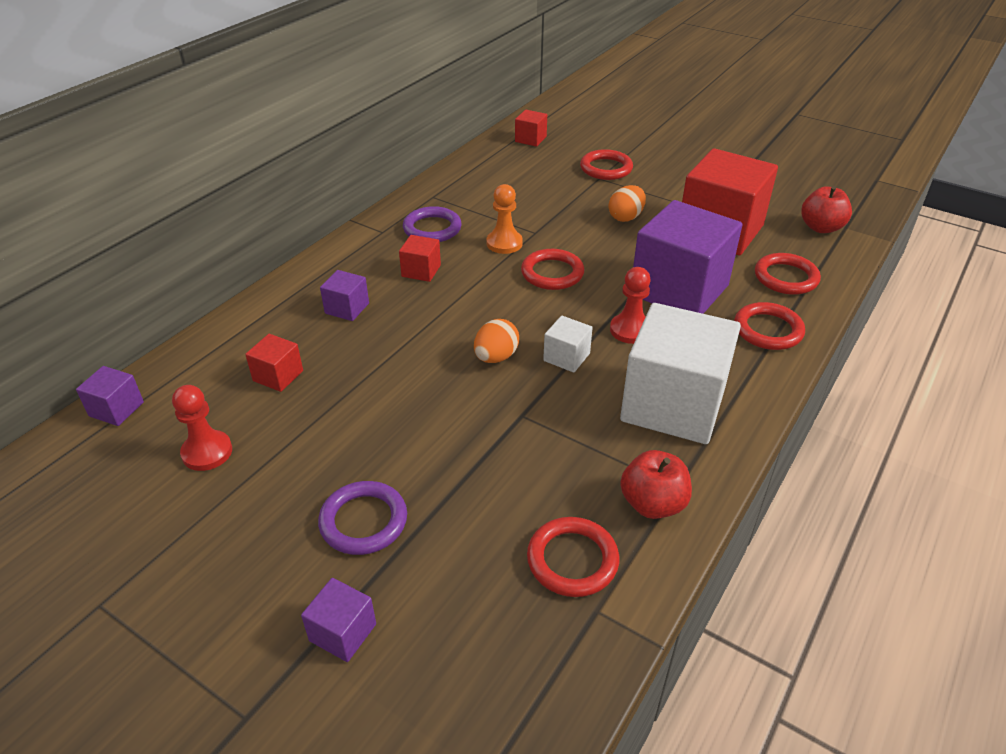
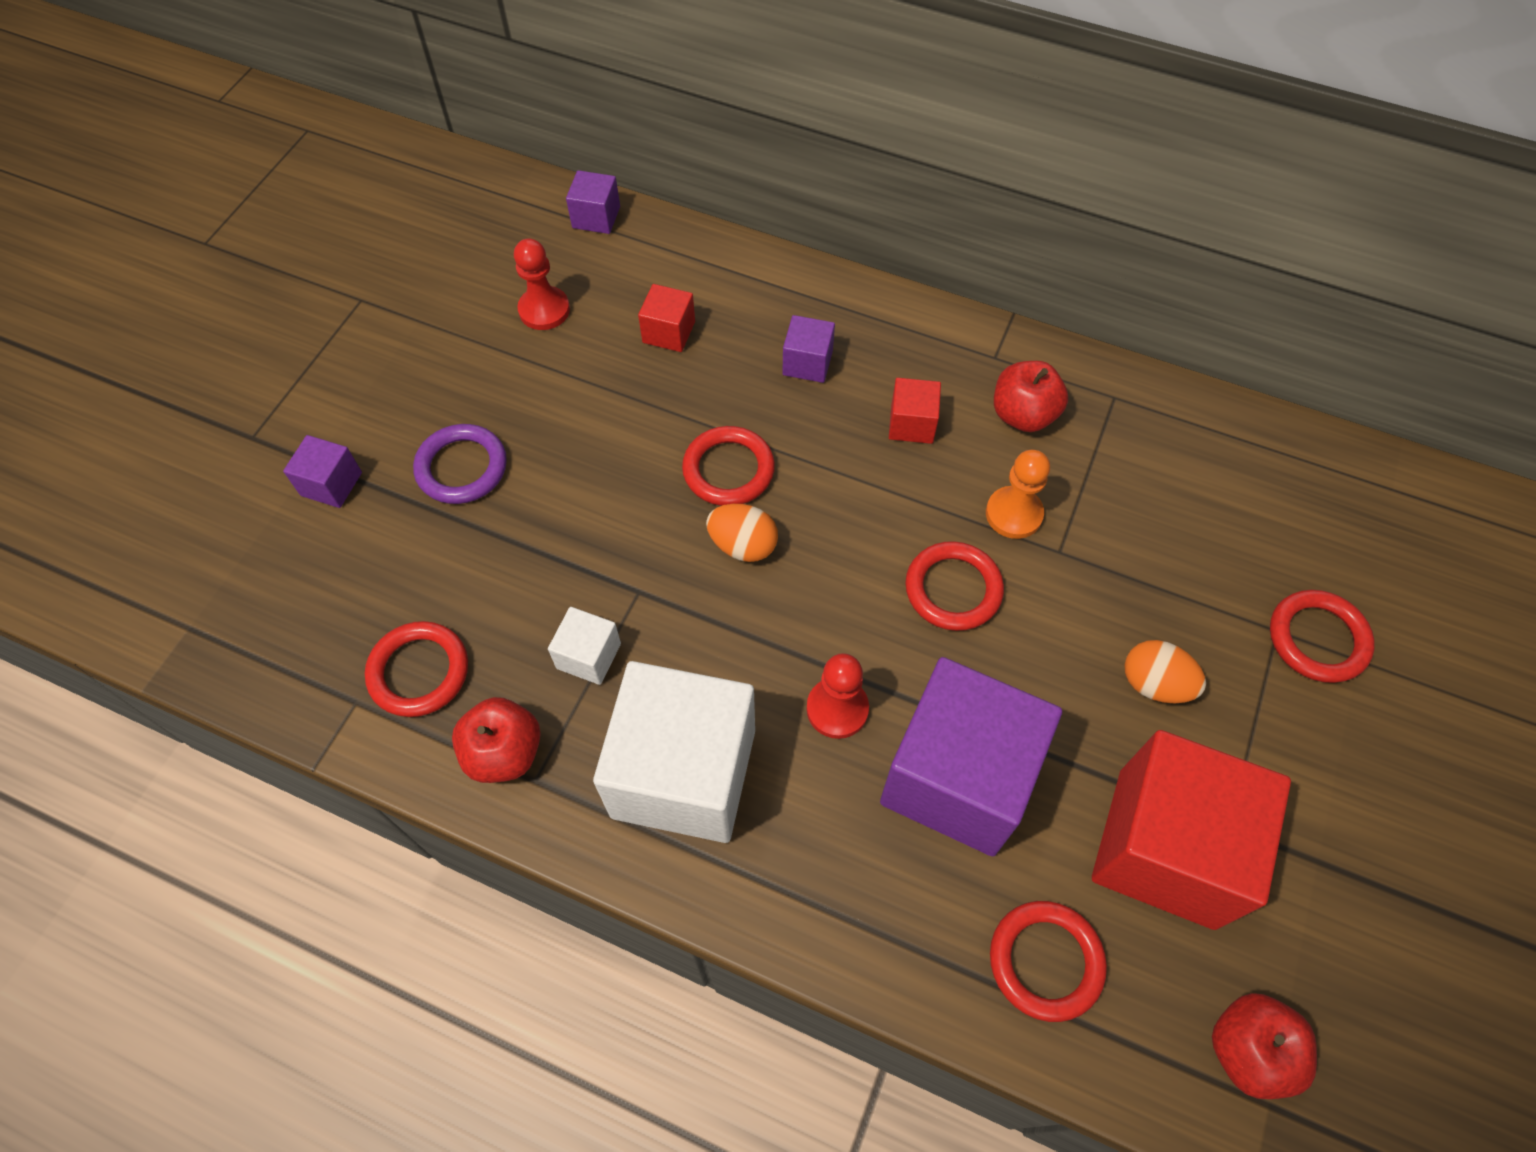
camera: 80 degrees right, 20 degrees up
(432, 228) = (1023, 415): purple ring -> red apple
(530, 139) = (1372, 503): red cube -> none
(566, 357) = (759, 630): white cube -> white cube (588, 656)
(768, 330) = (883, 918): red ring -> red ring (728, 470)

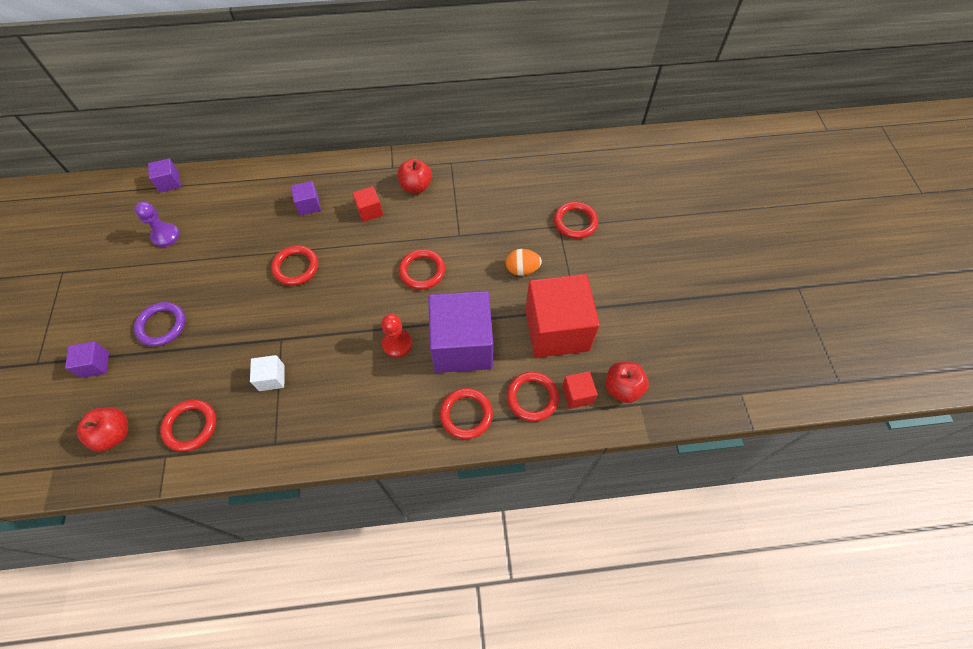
camera: 30 degrees left, 0 degrees up
(504, 752) = (253, 439): red apple -> red apple (114, 434)
(544, 310) = (165, 236): red pawn -> purple pawn
(669, 332) = (235, 219): red cube -> red cube (577, 394)
(683, 773) = (343, 404): white cube -> none
(743, 545) = (319, 296): orange egg -> none
(898, 921) = (466, 414): none -> red ring
(1013, 514) = (432, 229): orange pawn -> none

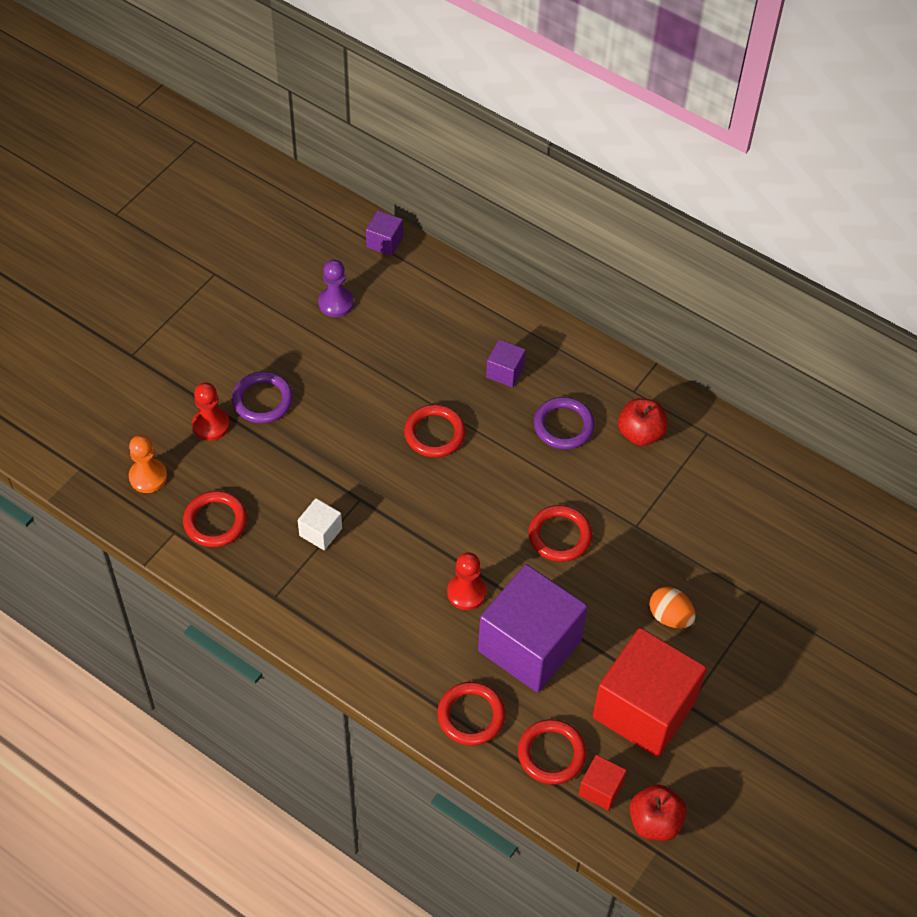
camera: 40 degrees right, 5 degrees down
(95, 364) = (178, 395): purple cube -> none
(114, 434) = (148, 477): red apple -> orange pawn
(136, 366) = (211, 425): none -> red pawn
(369, 211) = (563, 426): red cube -> purple ring
(575, 222) = (784, 610): red ring -> none

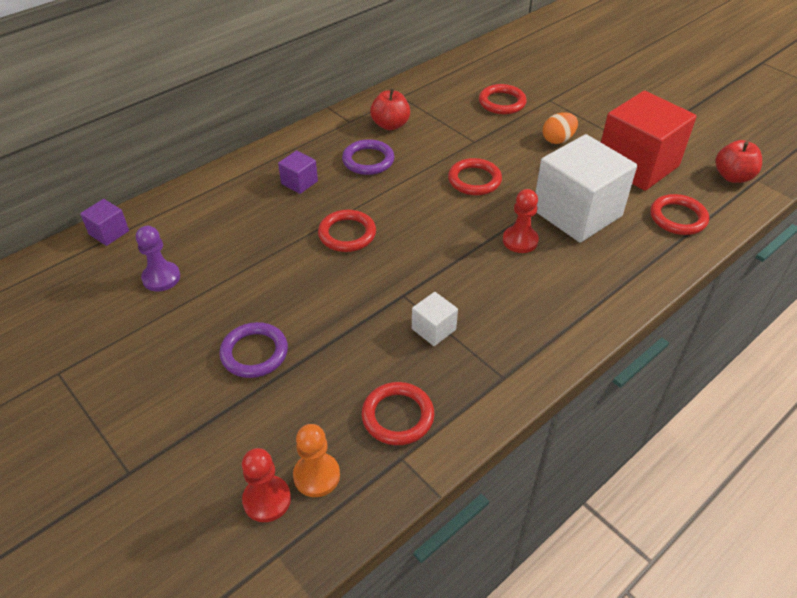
camera: 75 degrees left, 10 degrees down
(211, 425) = (267, 403): red pawn -> red pawn (267, 500)
(471, 715) = (643, 257): red ring -> red ring (502, 102)
(529, 646) = (577, 213): purple cube -> white cube
(600, 789) = (707, 198): red cube -> none

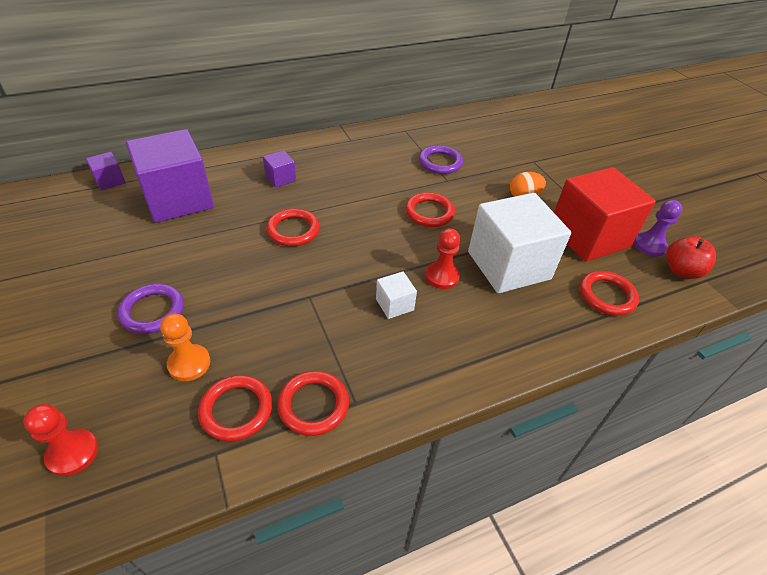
camera: 15 degrees right, 0 degrees up
(161, 278) = (123, 226): purple pawn -> purple pawn (649, 245)
(202, 233) = (178, 199): none -> purple cube
(316, 476) = (130, 444): orange pawn -> orange pawn (189, 364)
(368, 160) = (347, 174): purple ring -> purple ring (440, 162)
(390, 125) = (383, 150): red apple -> none
(433, 329) = (317, 336): white cube -> white cube (394, 304)
(502, 102) = (489, 154): red ring -> red ring (313, 405)

